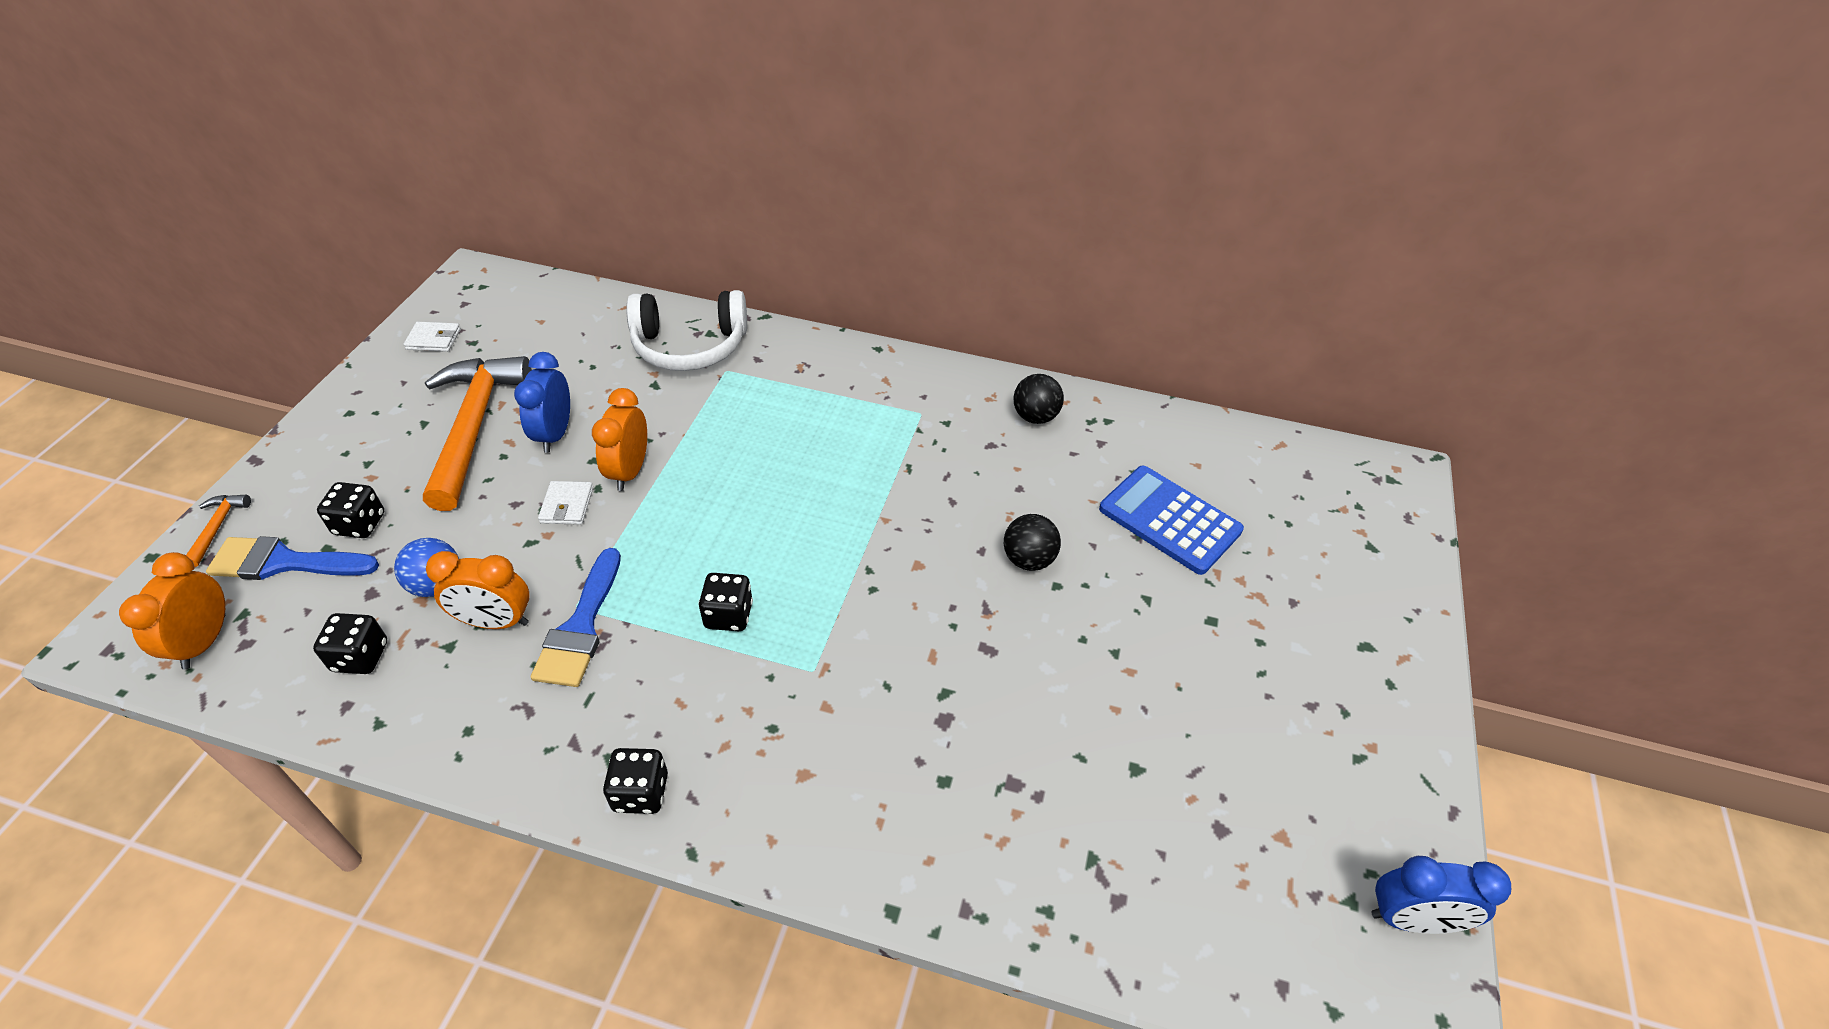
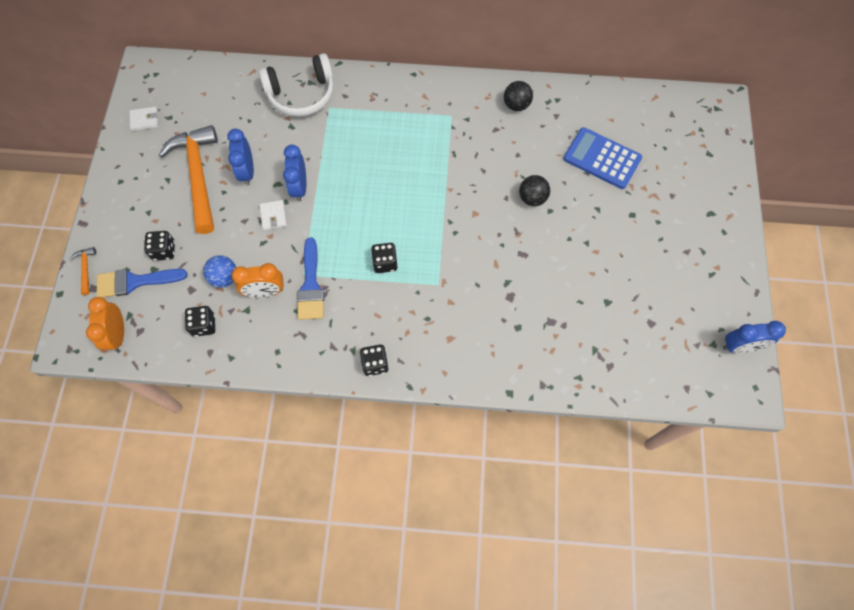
camera: 10 degrees left, 20 degrees up
(630, 471) = (299, 187): orange clock -> blue clock

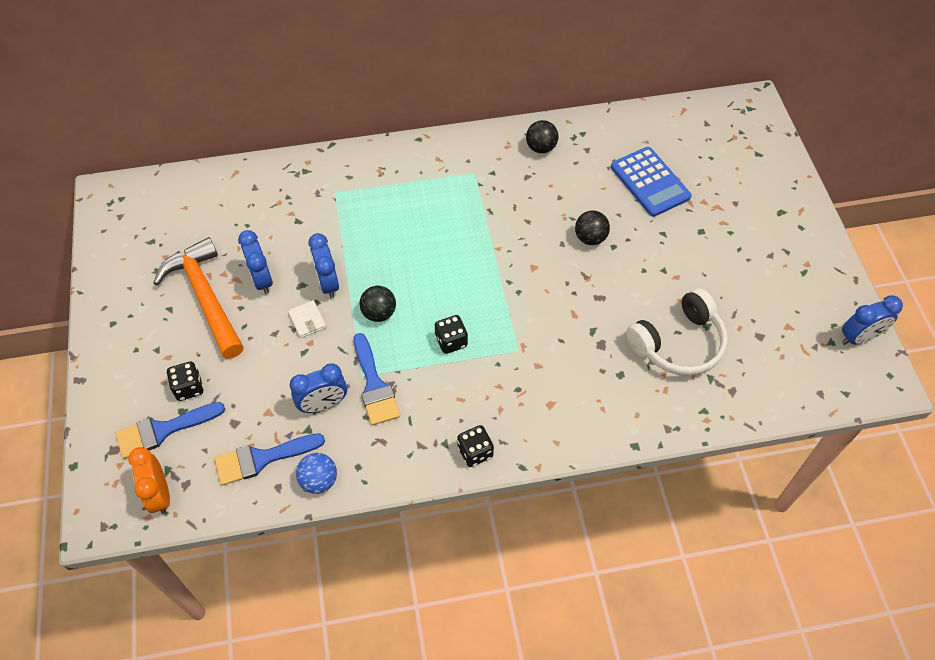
camera: 15 degrees left, 10 degrees down
(86, 269) = (99, 430): orange hammer -> none
(145, 120) = (123, 250): white wallet -> none
(204, 325) = (262, 459): black dice -> blue brush
(224, 277) = (270, 400): blue ball -> blue ball (319, 480)
(265, 292) = (323, 404): orange clock -> blue clock
(301, 94) = (299, 185): white headphones -> white headphones (678, 343)
(333, 223) = (379, 313): none -> black ball
(602, 158) = (650, 182): blue calculator -> blue calculator turned 135 degrees counterclockwise

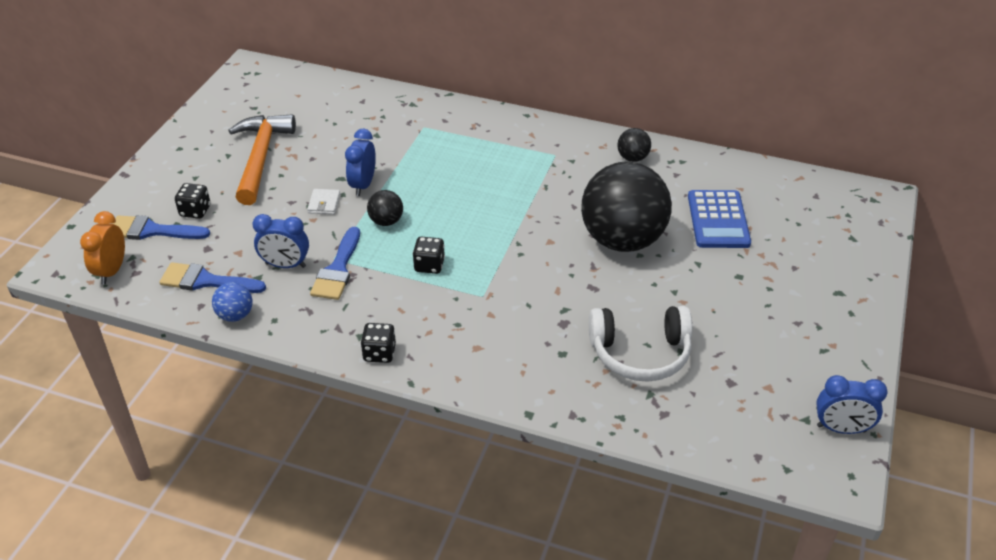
camera: 30 degrees right, 15 degrees down
(262, 280) = (313, 163): blue clock -> none
(590, 238) = (622, 240): black ball -> black ball, size x2.40

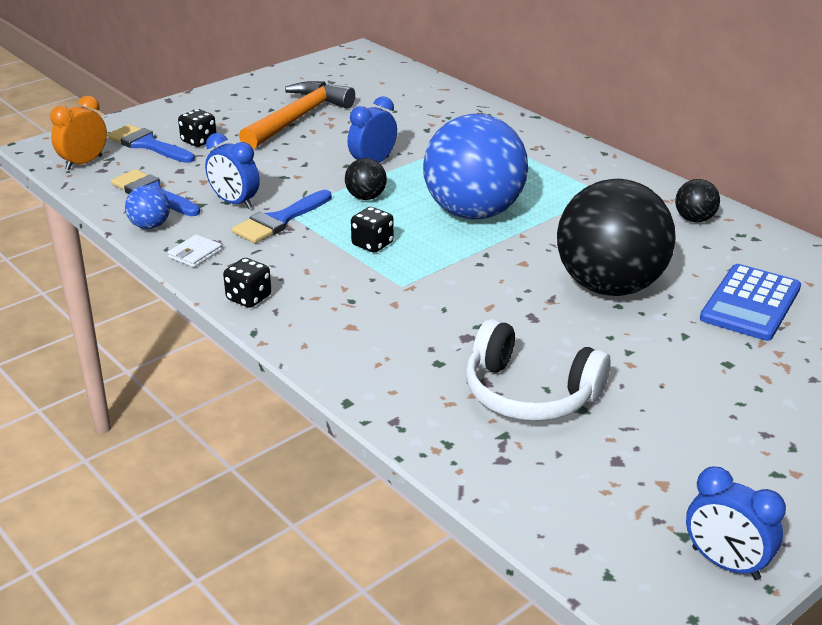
camera: 30 degrees right, 10 degrees down
(324, 203) = (320, 167): white wallet -> white wallet (195, 254)
(479, 207) = (473, 213): none -> blue ball

